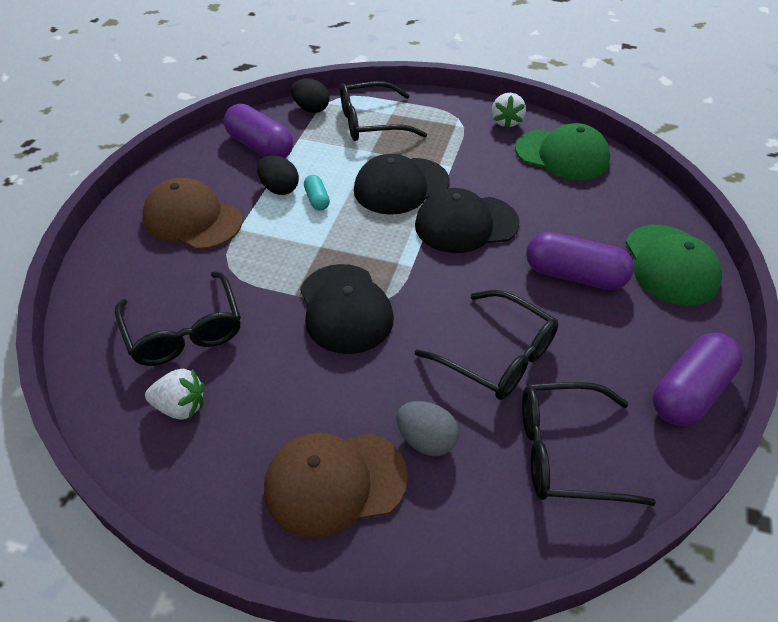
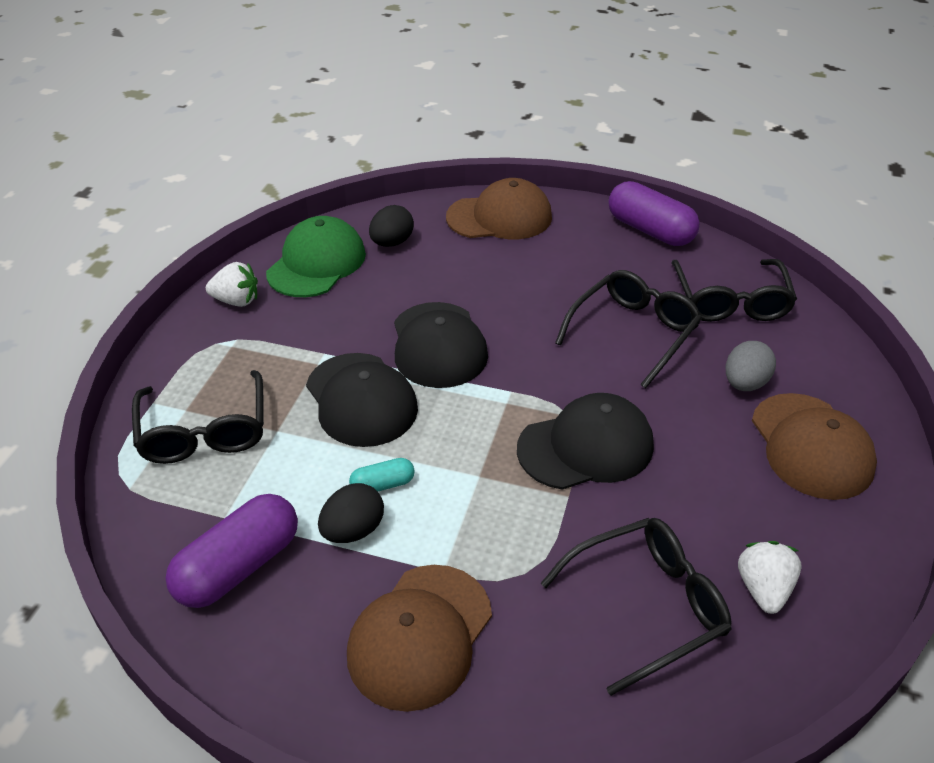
camera: 90 degrees left, 5 degrees down
(311, 109) = (143, 506): black egg -> black egg (392, 243)
(574, 276) = (518, 275): purple capsule -> none
(670, 265) = (499, 217): green cap -> brown cap

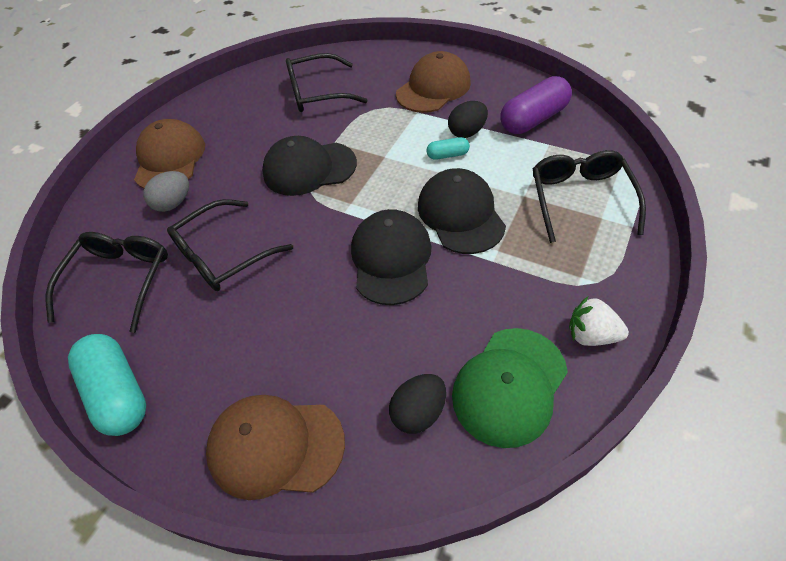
camera: 165 degrees left, 10 degrees up
(650, 230) = (118, 393): purple capsule -> turquoise capsule
(763, 589) = (257, 96): white strawberry -> none

